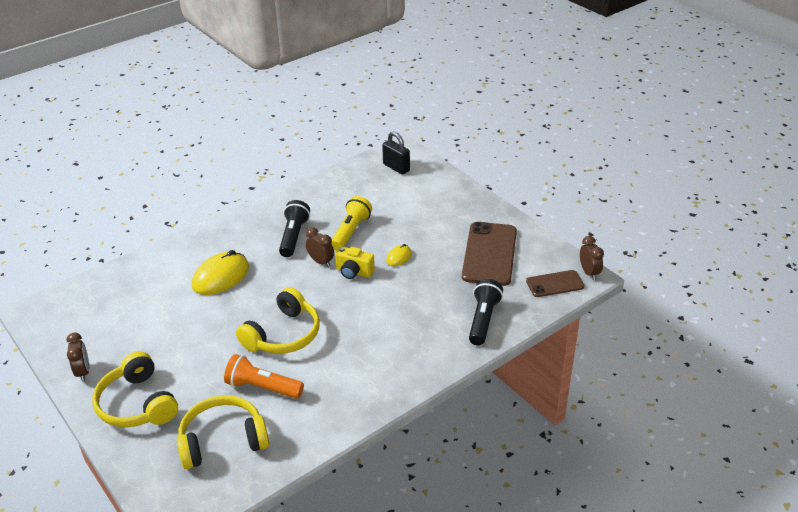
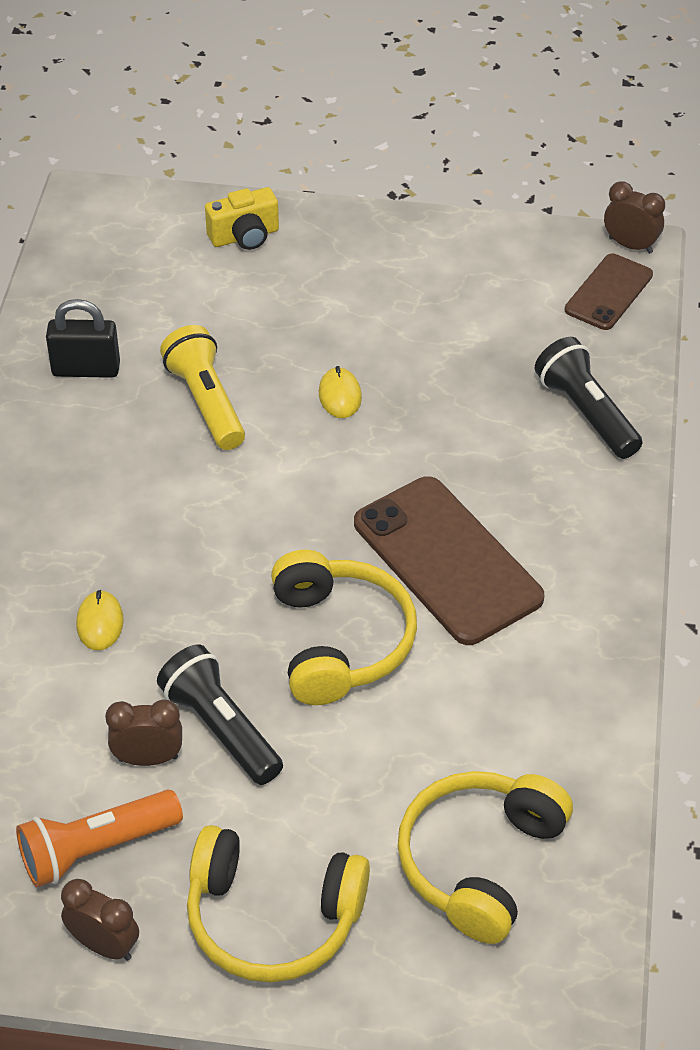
camera: 45 degrees left, 10 degrees up
(221, 277) = (100, 623): yellow mouse -> yellow mouse, size x0.50
(262, 387) = (424, 743): orange flashlight -> orange flashlight (96, 849)
(293, 236) = (123, 472): black flashlight -> black flashlight (220, 728)
(321, 262) = (230, 484): brown clock -> brown clock (148, 758)
(354, 272) = (305, 466): yellow camera -> yellow camera (244, 236)
(396, 167) = (125, 242): black padlock -> black padlock (86, 369)
(489, 254) = (463, 303): brown phone -> brown phone (447, 560)

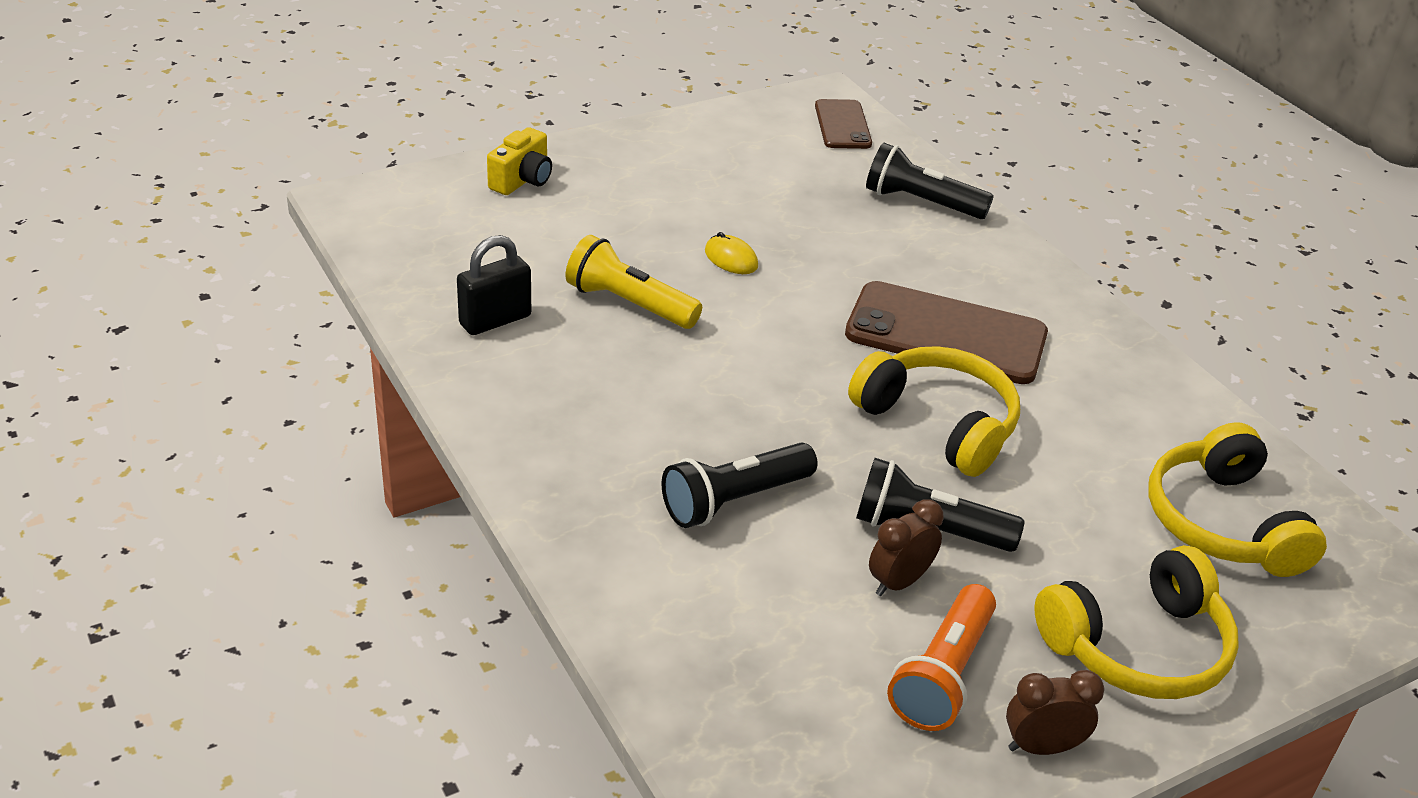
camera: 40 degrees left, 10 degrees down
(100, 623) = (734, 501): yellow mouse -> black flashlight
(630, 245) = (821, 92): brown clock -> none

